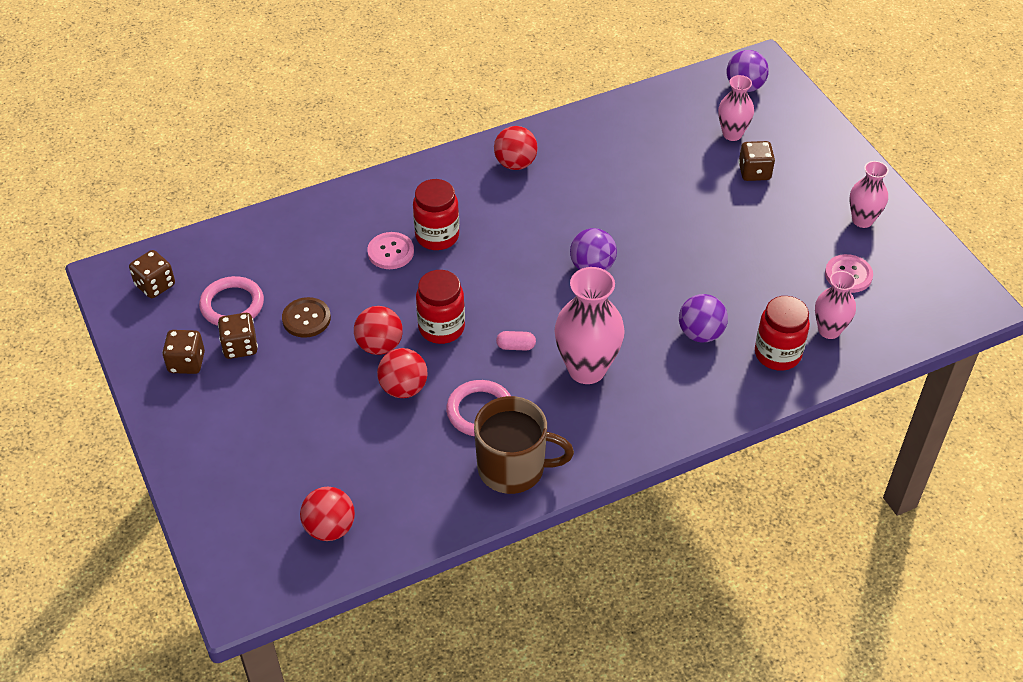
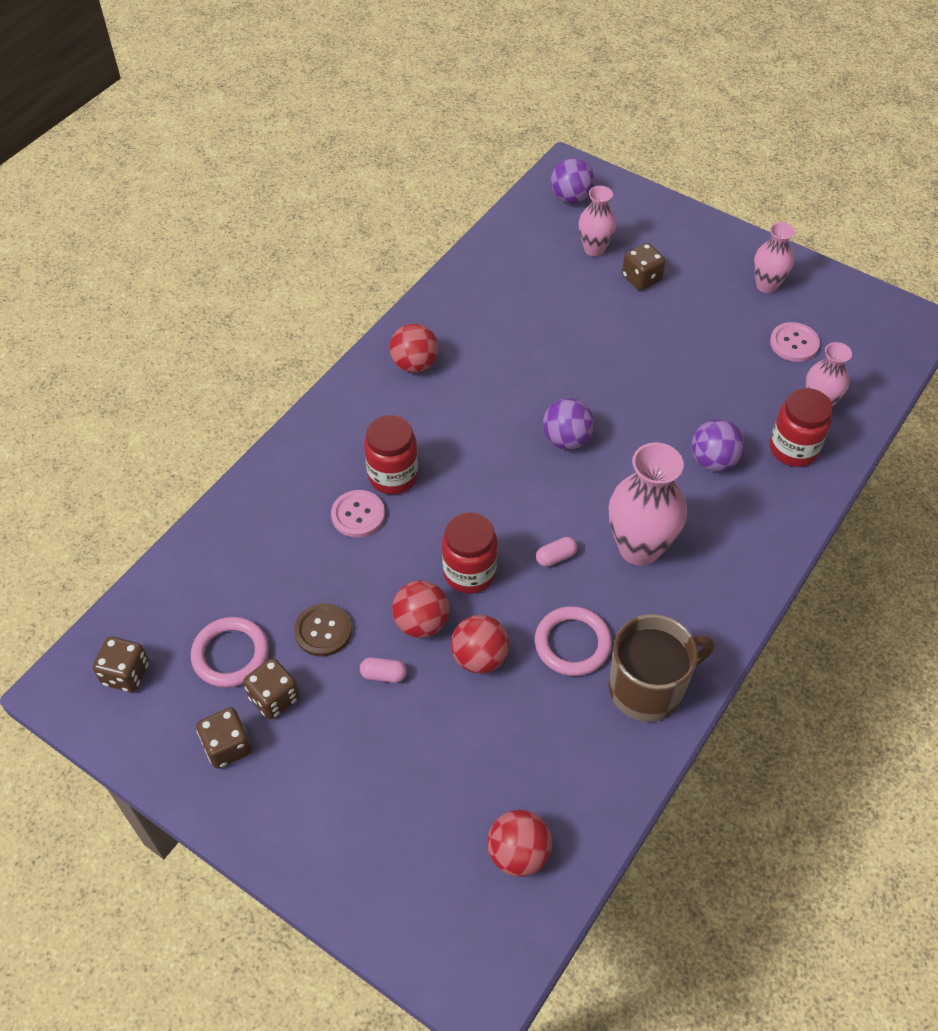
camera: 30 degrees left, 5 degrees up
(326, 367) = (383, 675): none -> pink capsule

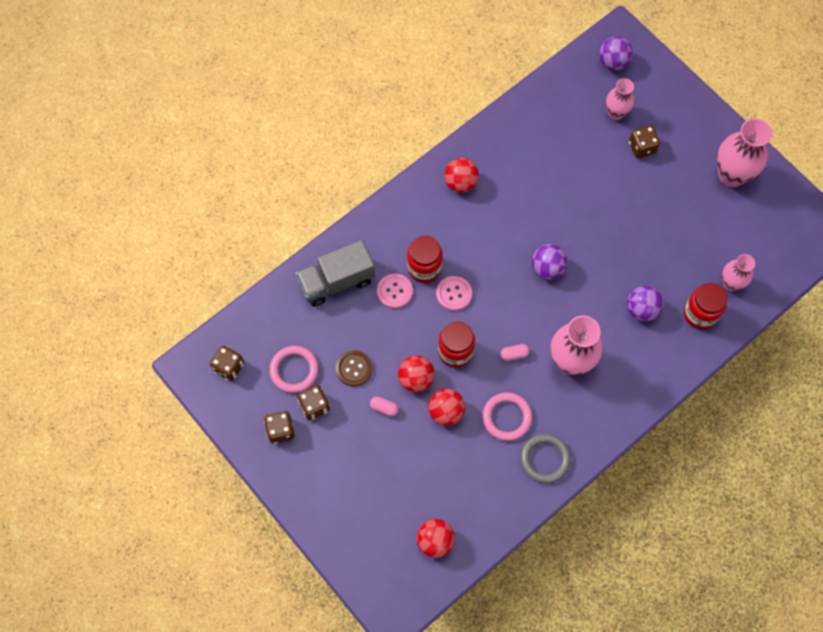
camera: 15 degrees right, 15 degrees up
(269, 521) = (336, 281): none -> grey truck
(648, 688) = (544, 459): brown mug -> grey ring
(766, 285) = (731, 175): pink vase -> pink vase, size x1.67
(794, 343) = (732, 229): pink button -> pink button (454, 294)

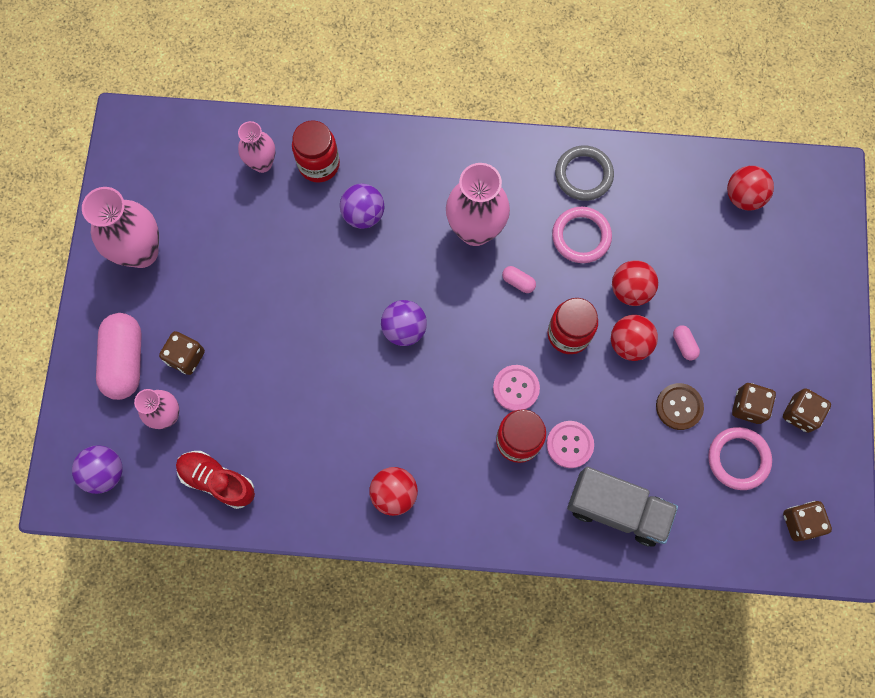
camera: 135 degrees left, 5 degrees up
(555, 108) = (217, 481): none -> red shoe
(669, 117) = (125, 361): none -> pink capsule

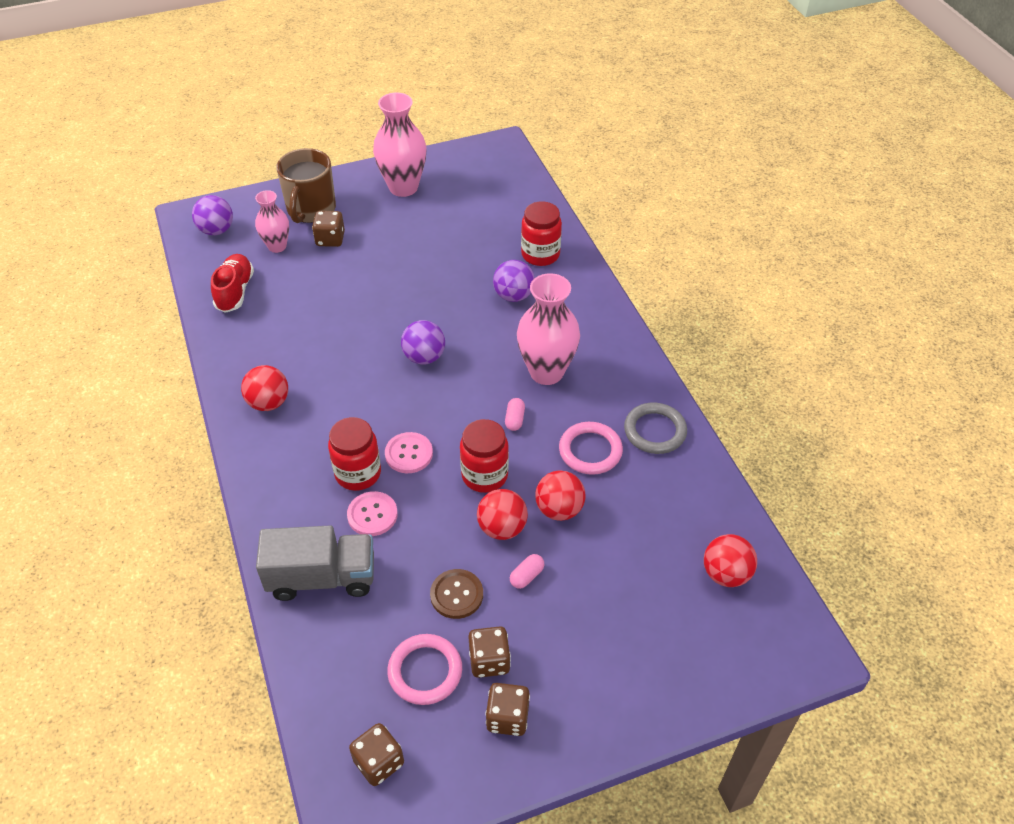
camera: 65 degrees right, 25 degrees down
(125, 361) = (311, 209): pink capsule -> brown mug
(262, 163) = (519, 223): pink vase -> none
(617, 509) = (322, 577): grey truck -> grey truck turned 90 degrees counterclockwise

